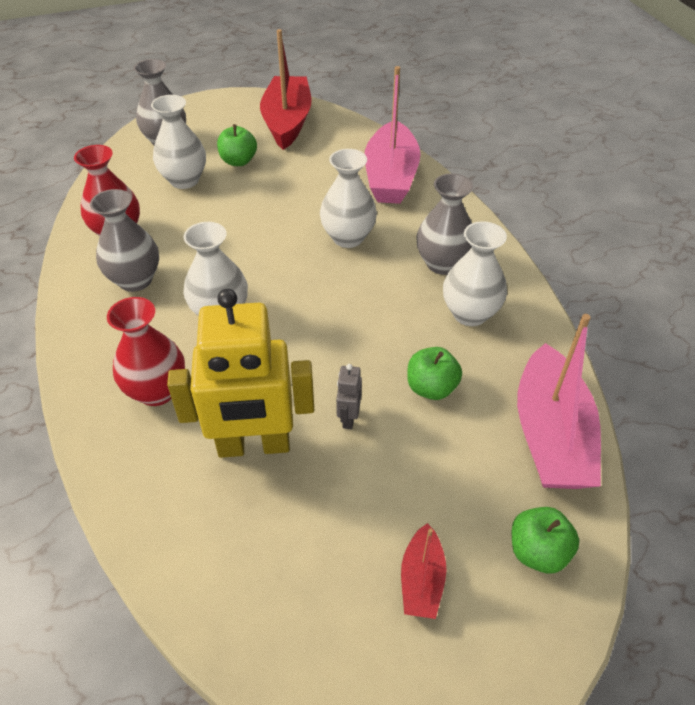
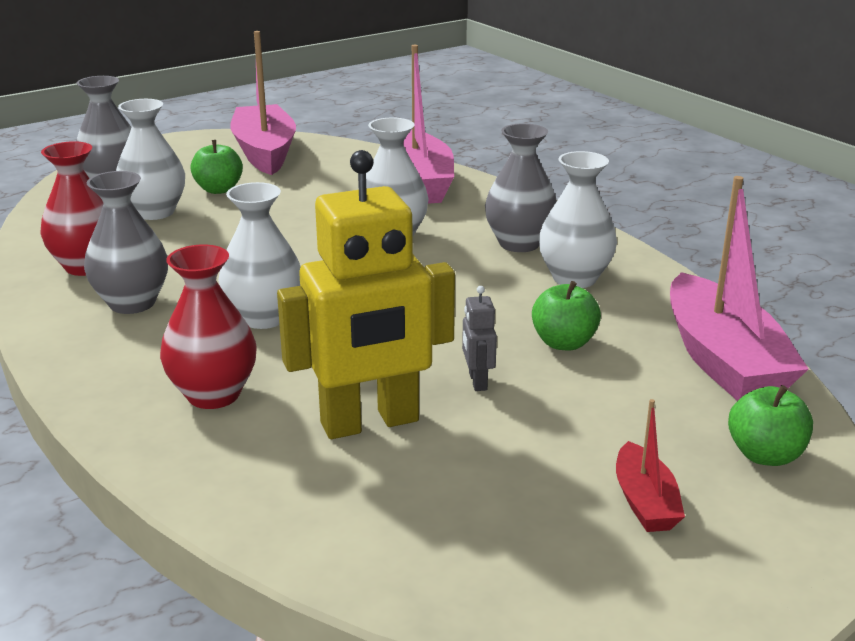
camera: 15 degrees left, 20 degrees down
(287, 122) = (265, 152): red boat -> pink boat

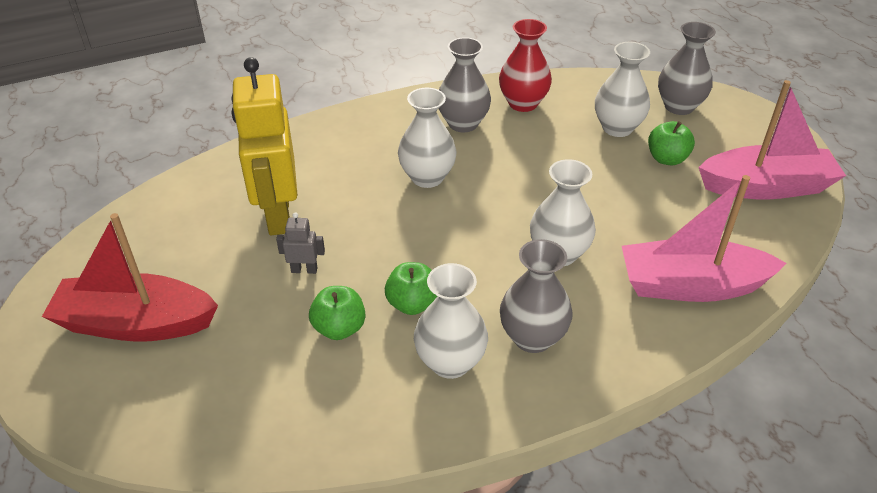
camera: 100 degrees right, 15 degrees up
(213, 394) = (336, 156): red vase -> none
(644, 502) = (136, 323): red boat -> red boat, size x2.04
(723, 361) = (274, 427): pink boat -> none
(765, 455) = (144, 406): green apple -> green apple (412, 304)

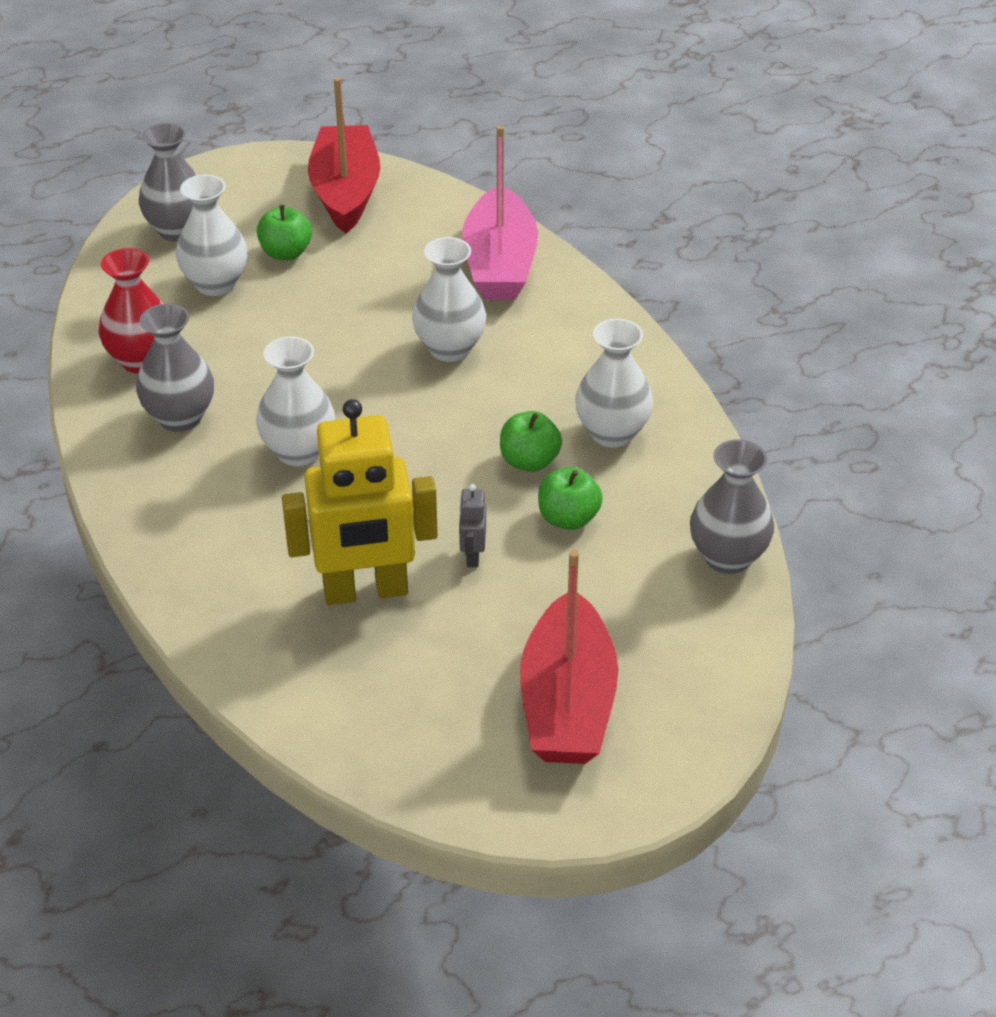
camera: 90 degrees left, 0 degrees up
(532, 337) = (575, 375): grey vase -> grey vase (727, 557)
(766, 187) = (346, 192): pink boat -> red boat

